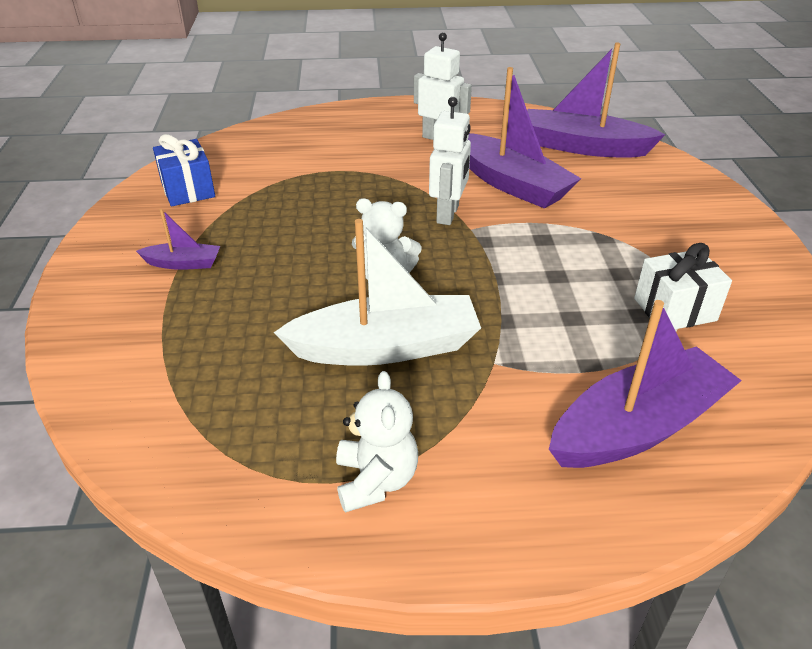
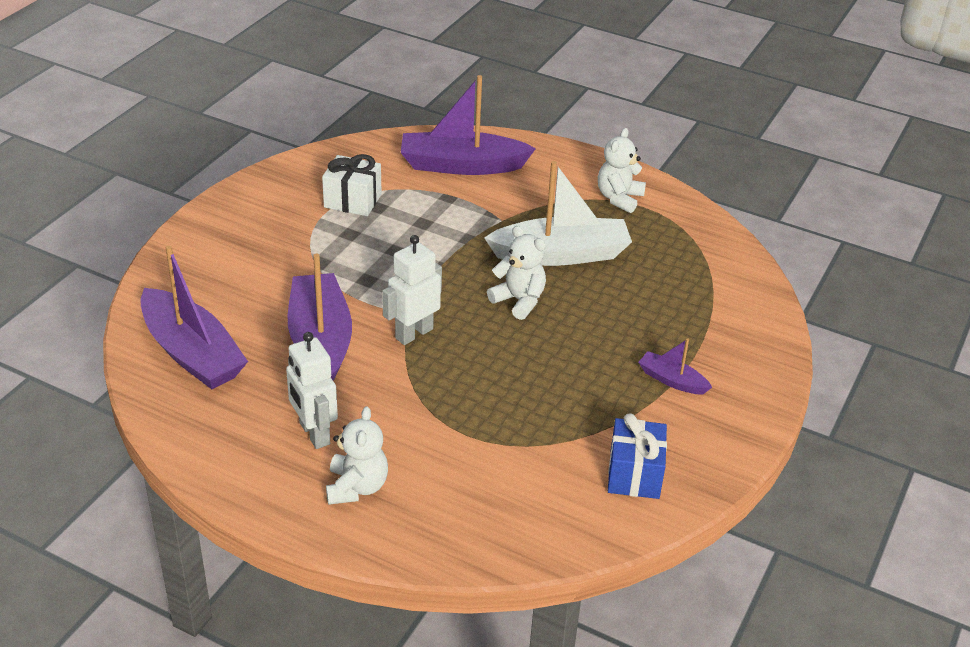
camera: 150 degrees left, 0 degrees up
(379, 126) = (357, 487): none -> white teddy bear
(385, 347) = (561, 254): white boat -> white boat turned 150 degrees clockwise

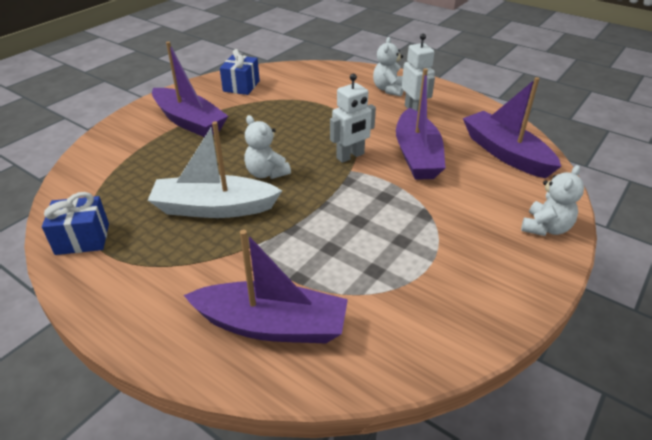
camera: 170 degrees left, 0 degrees up
(352, 201) = (401, 280): white gift -> none
(619, 198) = (121, 264): white teddy bear -> white teddy bear (545, 228)
(672, 380) = (189, 121): purple boat -> purple boat, size x2.09
(675, 217) = (82, 239): none -> blue gift

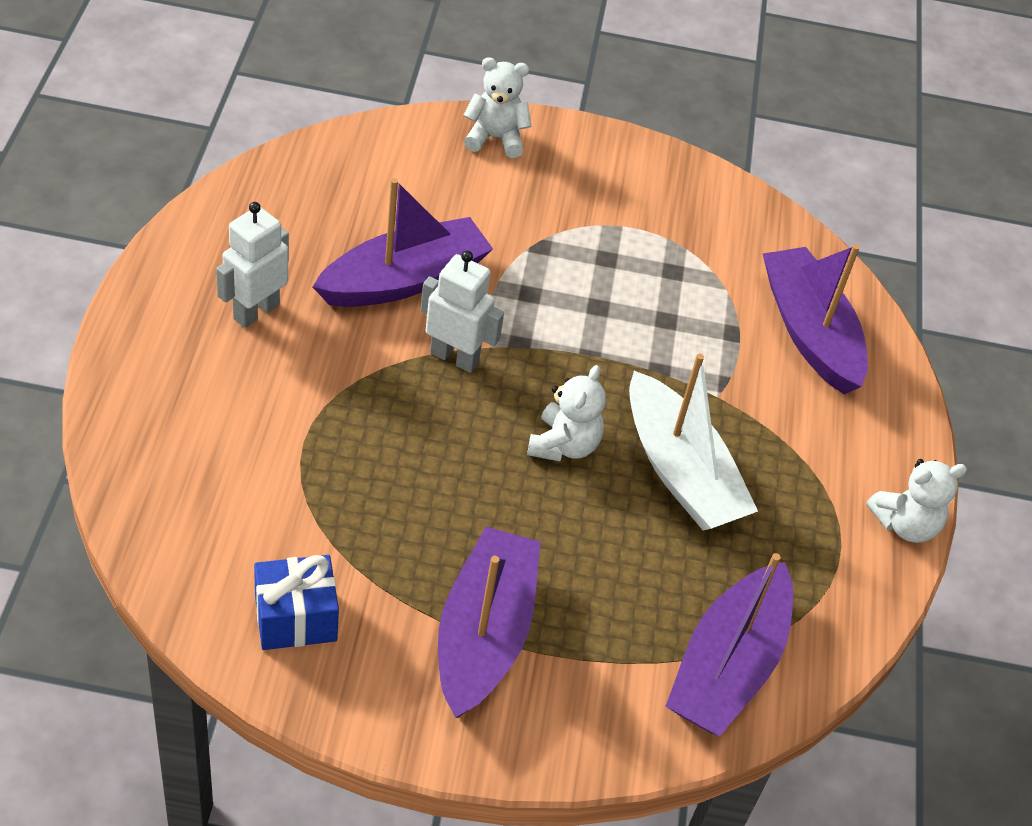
camera: 125 degrees left, 10 degrees up
(82, 239) = (840, 589): blue gift -> none
(388, 89) = (189, 365): white teddy bear -> white teddy bear (905, 524)
(505, 153) = (339, 185): purple boat -> purple boat (727, 666)

